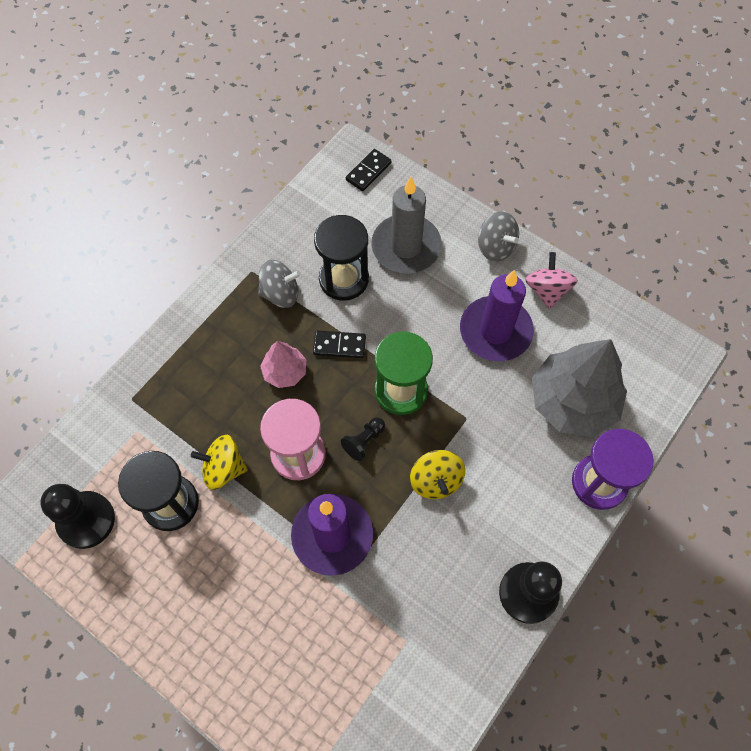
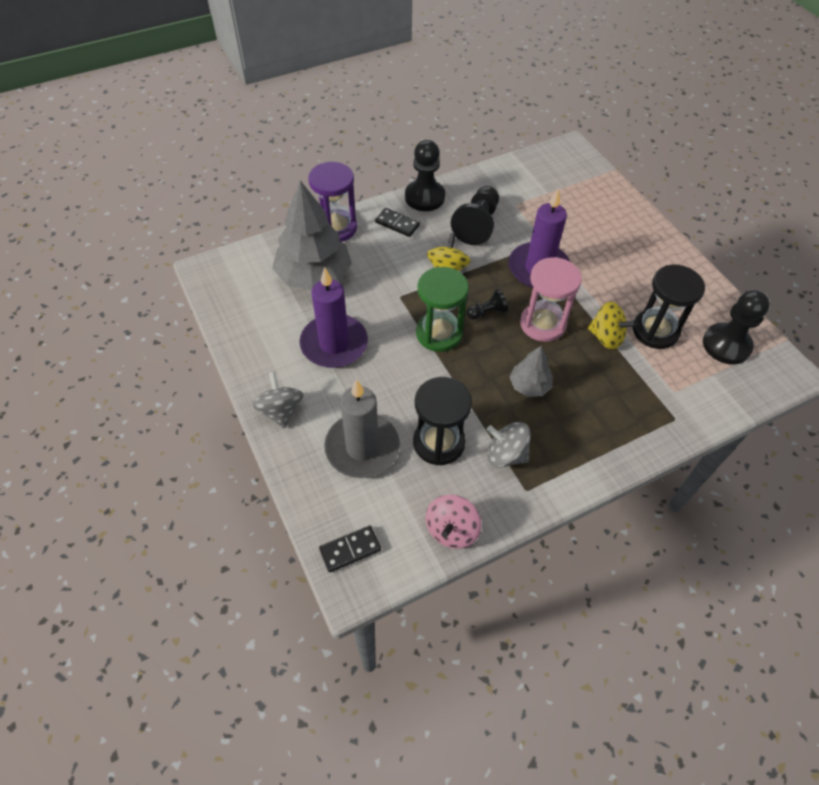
camera: 155 degrees left, 10 degrees down
(285, 371) = (529, 386): pink tree -> grey tree
(339, 345) = (472, 387): black domino -> black domino (397, 224)
(437, 575) = (477, 225): none -> black pawn
(547, 290) = (267, 356): pink spinning top -> pink spinning top (451, 530)

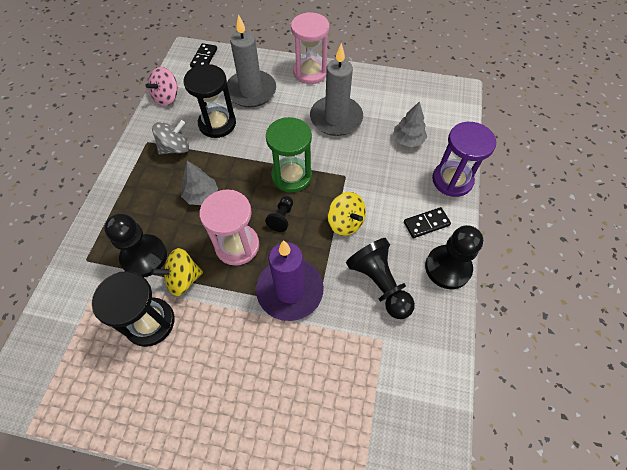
camera: 130 degrees right, 5 degrees up
(281, 411) = (310, 72): grey spinning top -> pink hourglass
(314, 276) = (408, 140): grey tree -> grey tree, size x0.50
(334, 344) = (336, 118): purple candle -> grey candle
(451, 530) = (167, 98): pink spinning top -> pink spinning top turned 120 degrees counterclockwise
(726, 345) = (81, 367): black pawn -> black pawn (144, 257)

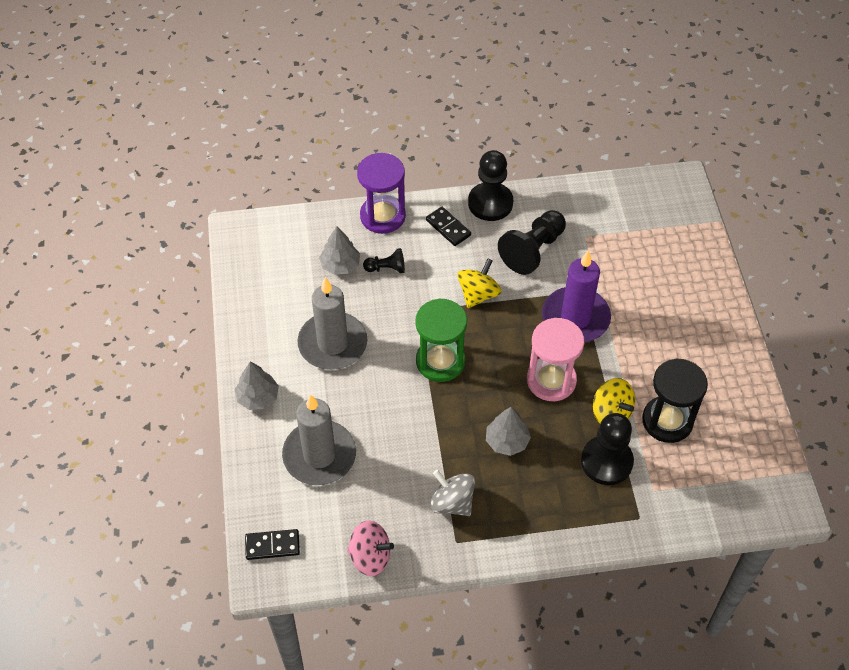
camera: 110 degrees left, 5 degrees down
(217, 124) = (393, 472): black hourglass -> none
(282, 218) = (499, 352): black pawn -> black pawn (386, 268)
(310, 72) = (258, 397): pink hourglass -> grey tree

